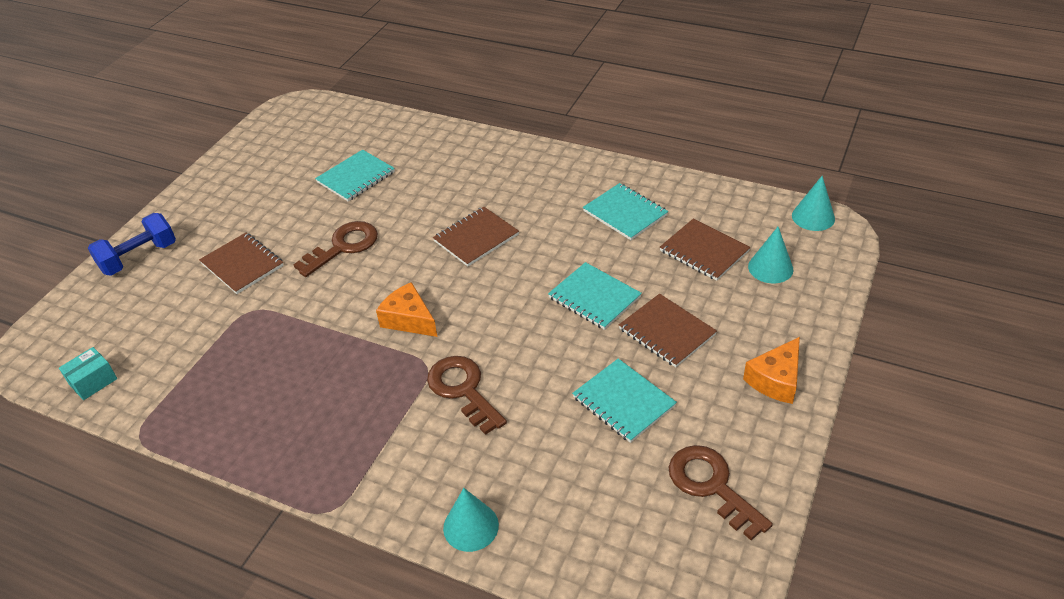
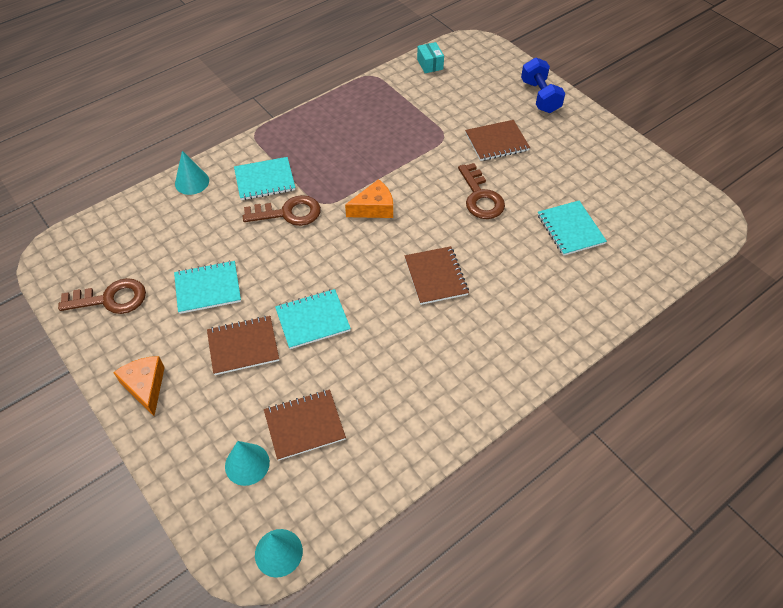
camera: 115 degrees right, 10 degrees up
(625, 213) = (395, 394): turquoise notebook -> turquoise notebook (265, 180)

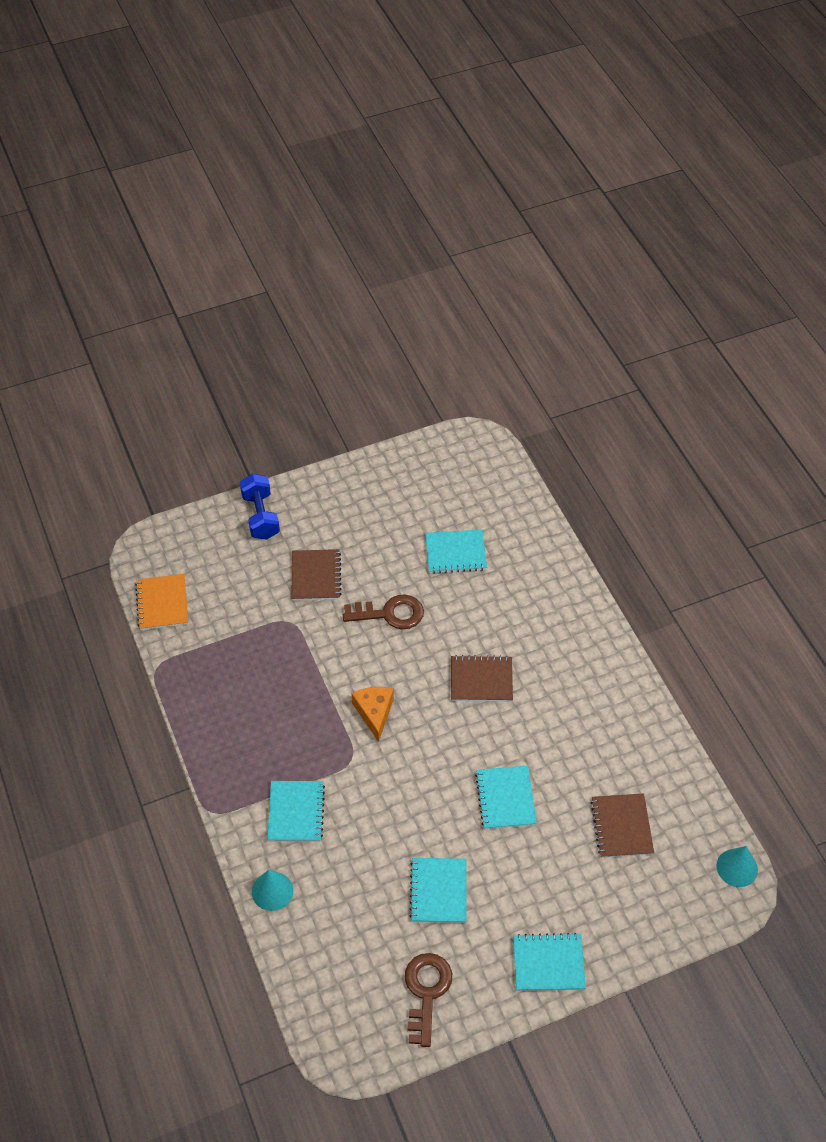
camera: 75 degrees left, 0 degrees up
(145, 387) = (548, 963): orange cheese -> turquoise notebook
(243, 346) = (521, 866): brown notebook -> none
(247, 464) = (651, 881): turquoise cone -> none
(288, 213) = (355, 796): brown key -> none
(430, 64) = (162, 603): turquoise box -> orange notebook
(540, 96) = (260, 516): blue dumbbell -> blue dumbbell turned 75 degrees clockwise

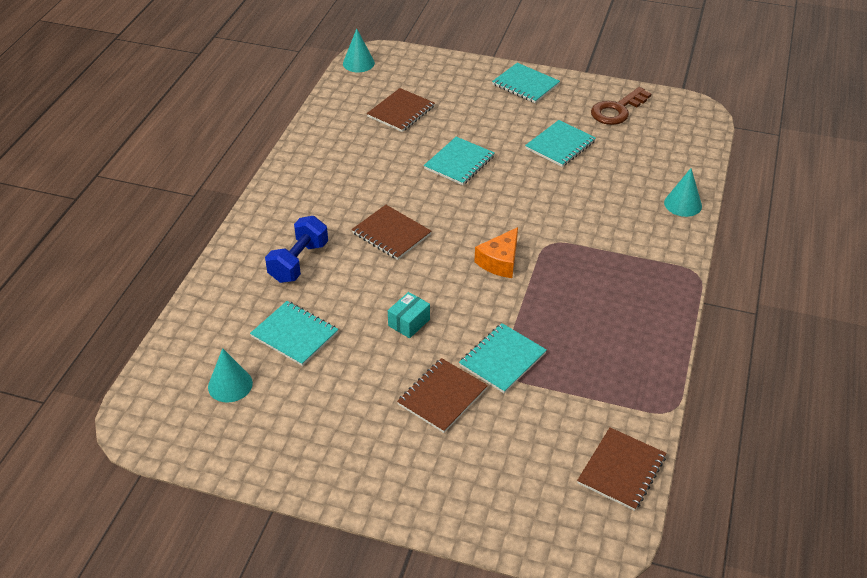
camera: 140 degrees left, 10 degrees down
(162, 603) = (621, 470): orange notebook -> brown notebook
(260, 516) = (439, 497): blue dumbbell -> blue dumbbell (299, 262)
(296, 812) = (625, 236): turquoise notebook -> turquoise notebook (502, 359)
(390, 613) = (409, 322): brown key -> turquoise box
(455, 495) = (230, 385): none -> turquoise cone

